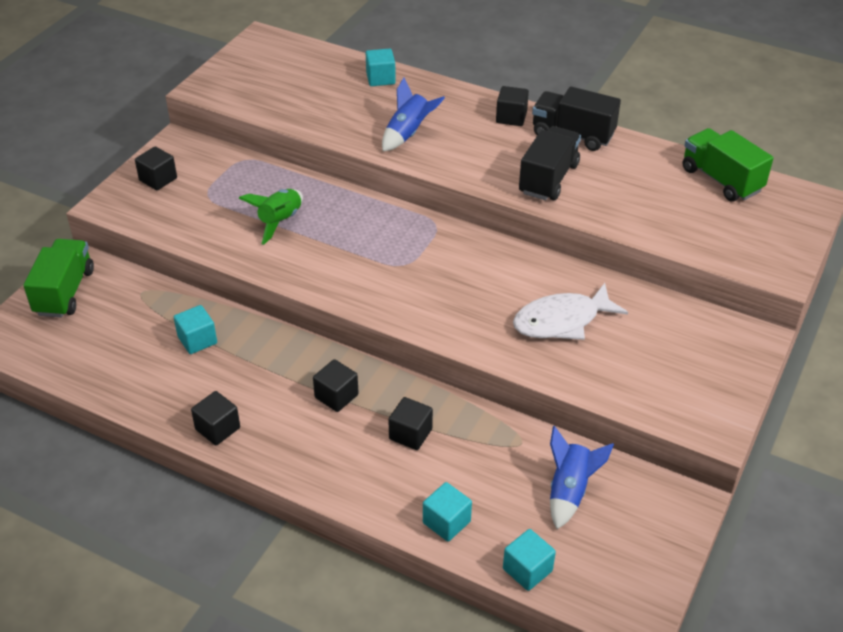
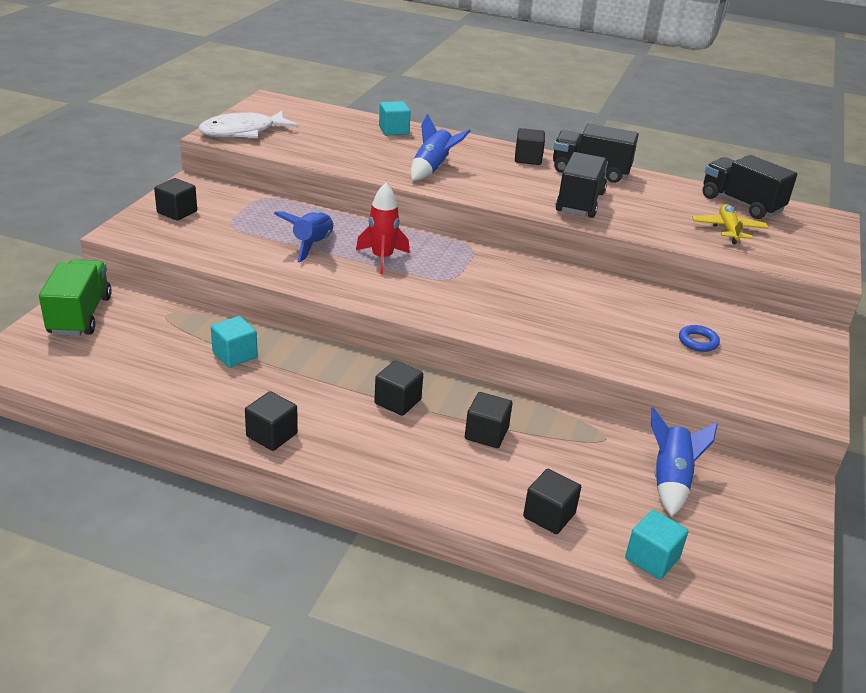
camera: 10 degrees left, 10 degrees down
(280, 221) = (312, 245): green rocket -> blue rocket
(344, 239) = (382, 258): none -> red rocket
(446, 522) = (549, 515): turquoise cube -> black cube
(562, 321) = (623, 322): white fish -> white fish (243, 132)
(630, 346) = (698, 341): none -> blue ring
(694, 216) = (728, 230): none -> yellow plane
(721, 180) = (741, 204): green truck -> black truck

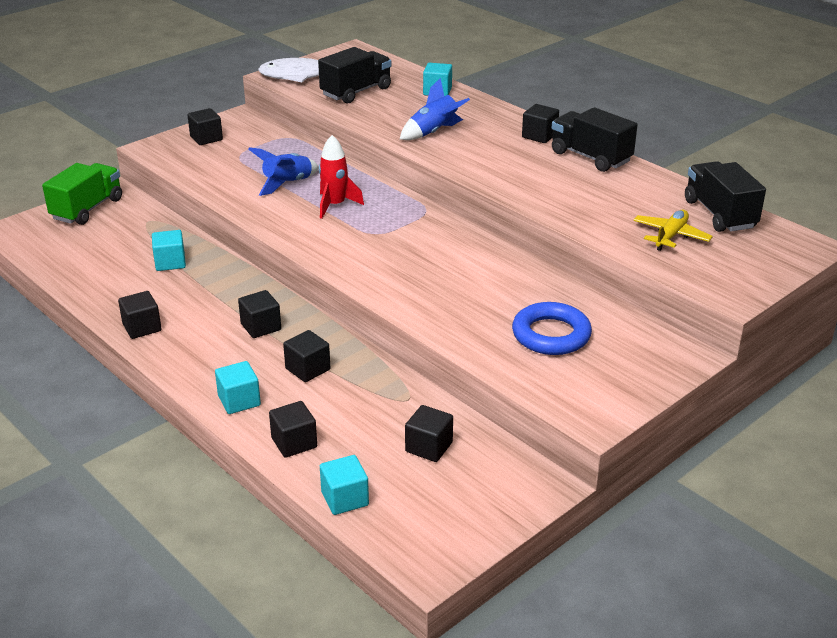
camera: 30 degrees right, 0 degrees up
(452, 487) = (239, 401): none -> turquoise cube
(580, 202) = (543, 184): black truck -> black truck (356, 92)
(670, 480) = (429, 447): blue rocket -> black cube
(698, 341) = (551, 335): blue ring -> blue ring, size x1.92

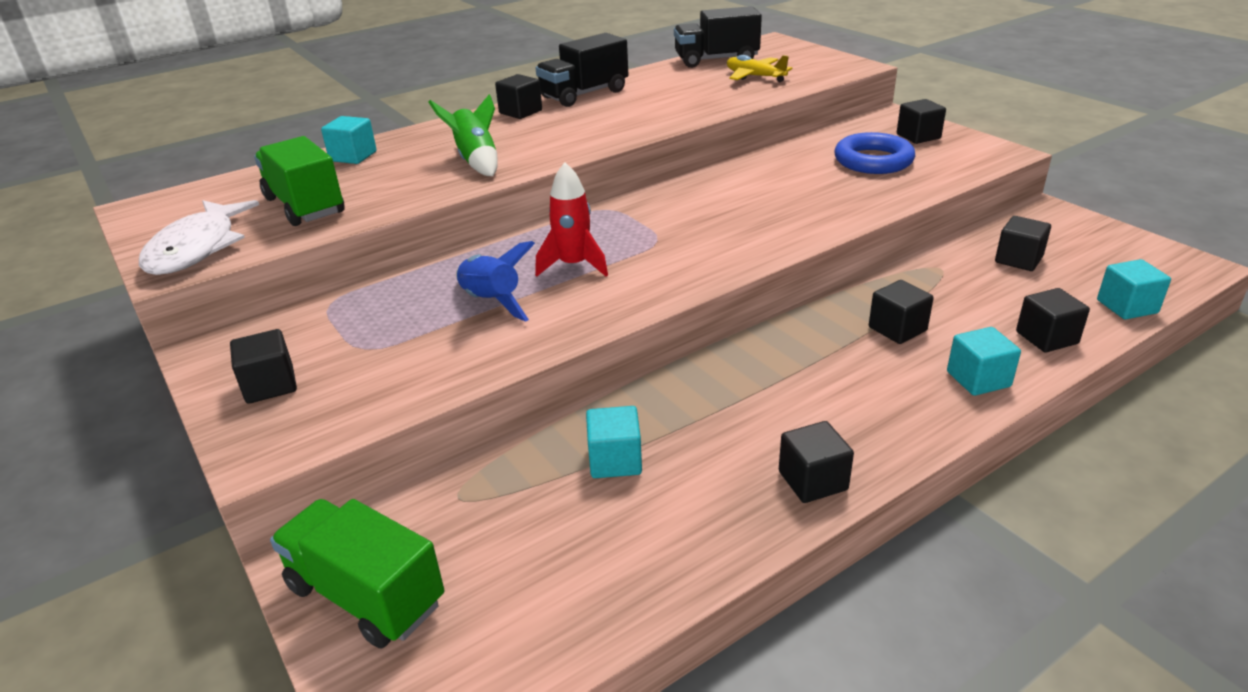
camera: 80 degrees left, 0 degrees up
(261, 327) = (805, 365): black cube -> black cube (918, 136)
(356, 92) = (305, 206): black truck -> green truck
(433, 132) = (476, 161): blue rocket -> green rocket

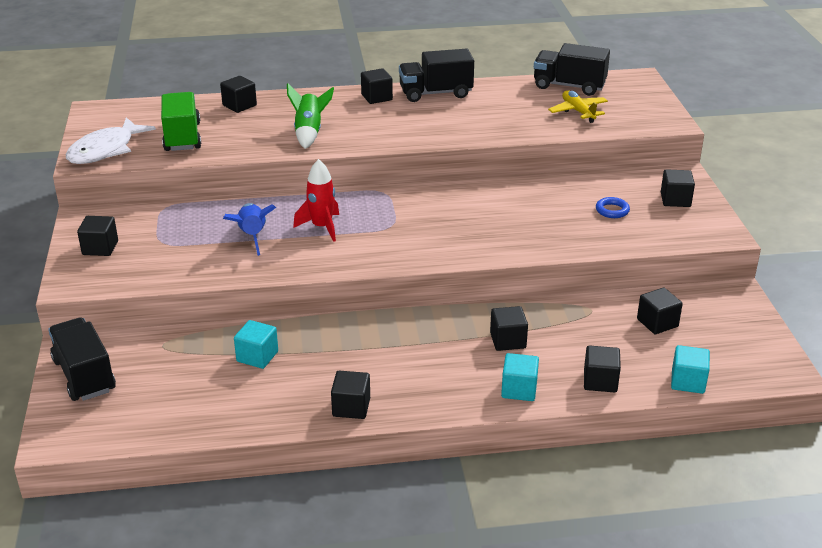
camera: 25 degrees right, 0 degrees up
(353, 156) = (239, 105): turquoise cube -> black cube
(366, 595) = (84, 375): green truck -> black truck
(873, 160) = (612, 210): blue ring -> blue ring, size x0.52

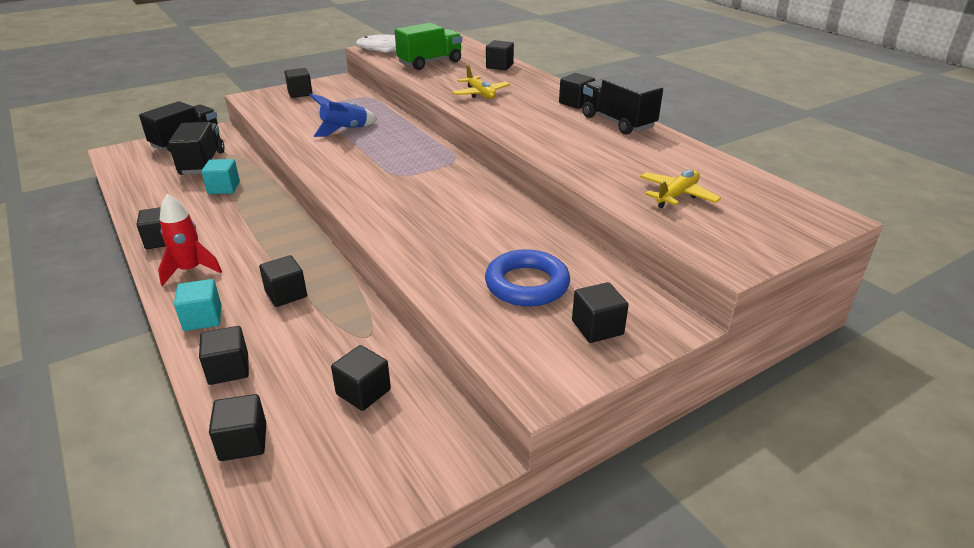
camera: 65 degrees right, 0 degrees up
(309, 132) = (480, 94): green rocket -> yellow plane
(322, 227) = (375, 149): red rocket -> red rocket (190, 270)
(569, 86) = (735, 179): black truck -> black truck (202, 163)
(612, 210) = (527, 284): blue ring -> blue ring, size x1.92
(688, 382) = (243, 442): turquoise cube -> black cube

